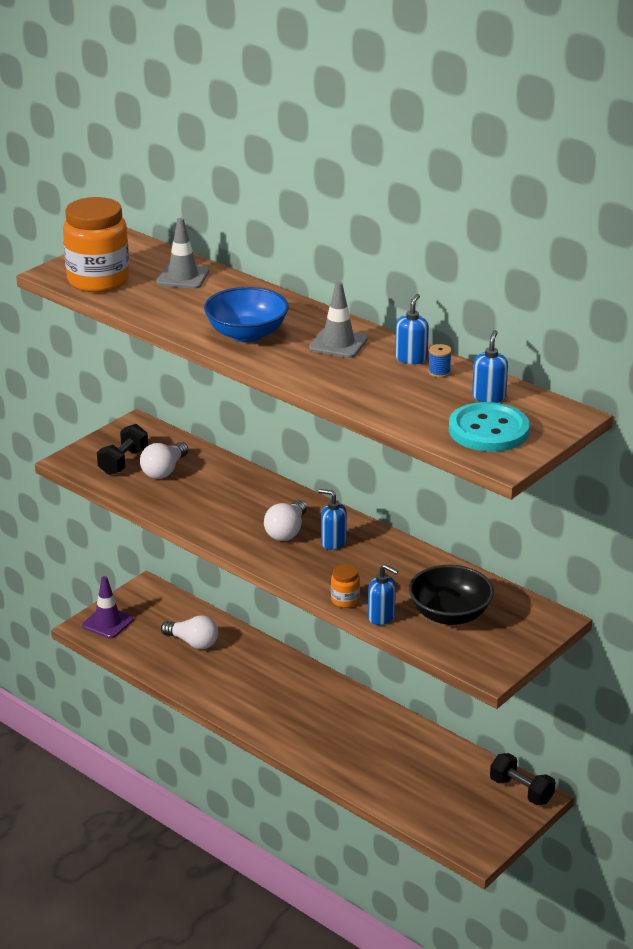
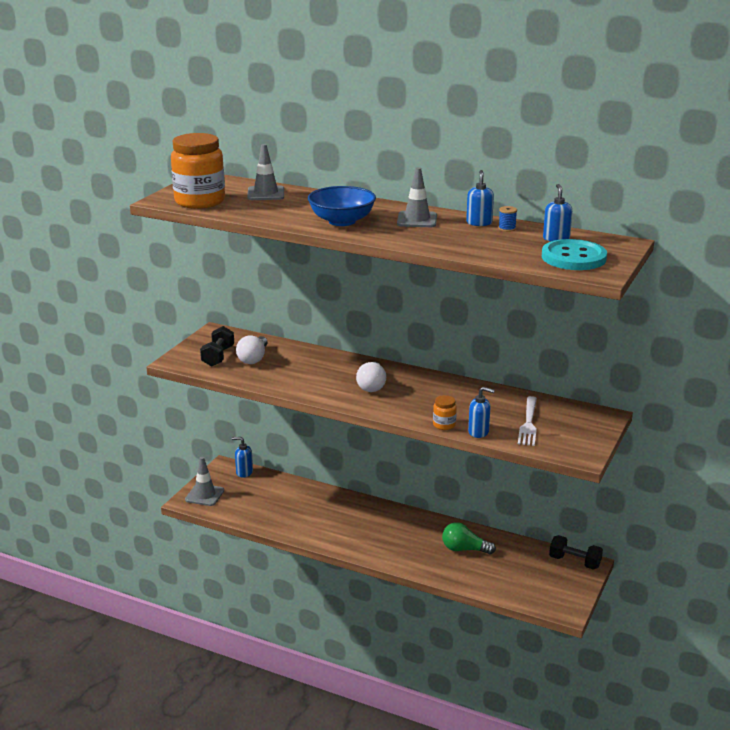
camera: 15 degrees left, 5 degrees down
(107, 623) = (204, 495): purple traffic cone -> grey traffic cone
(193, 642) = (278, 499): white light bulb -> none
(333, 542) = (411, 388): blue soap dispenser -> blue soap dispenser (244, 472)
(391, 749) = (464, 549): none -> green light bulb
(450, 614) = (528, 423): black bowl -> white fork

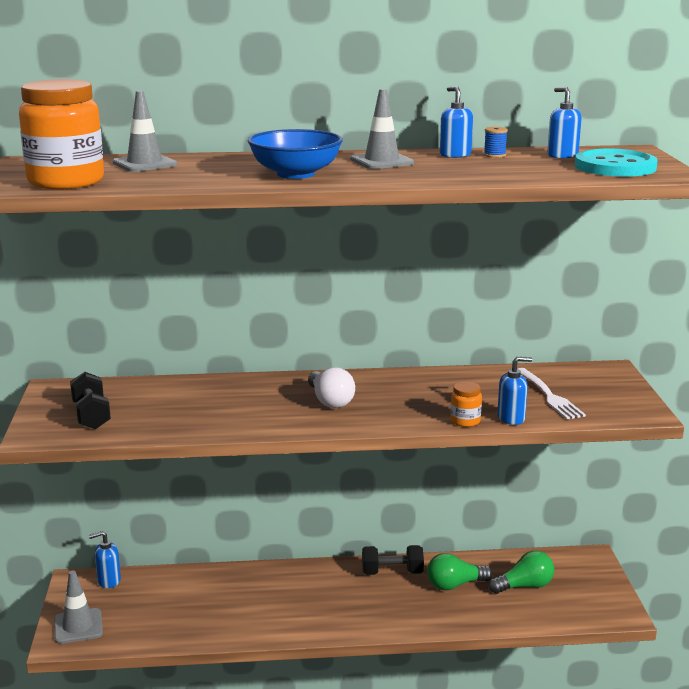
camera: 30 degrees left, 5 degrees down
(253, 358) = (143, 406): white light bulb -> none
(514, 567) = (524, 586): none -> green light bulb
(574, 562) = (576, 559): black dumbbell -> black dumbbell (392, 572)

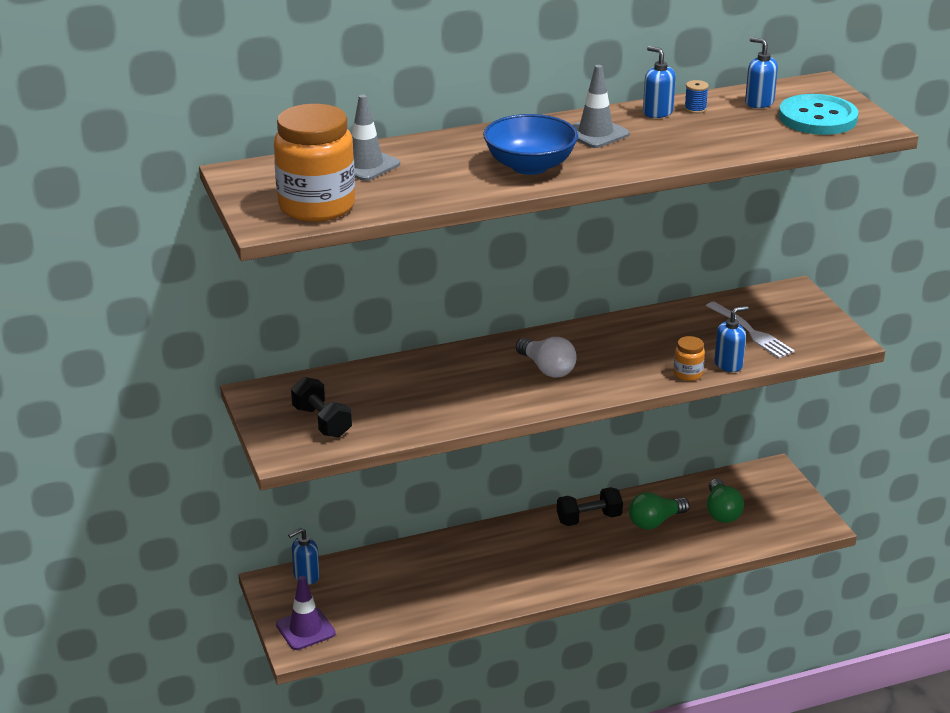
camera: 15 degrees left, 10 degrees up
(78, 626) = (305, 629): grey traffic cone -> purple traffic cone
(524, 586) = (721, 512): green light bulb -> green light bulb turned 120 degrees clockwise

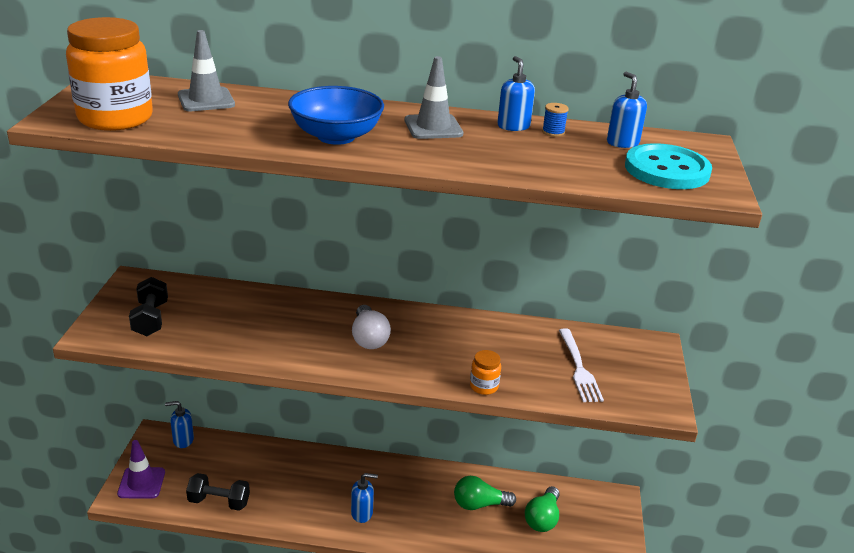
camera: 25 degrees right, 0 degrees up
(589, 519) = (428, 479): black dumbbell -> black dumbbell (219, 502)
(728, 364) = (529, 391): blue soap dispenser -> blue soap dispenser (362, 513)

